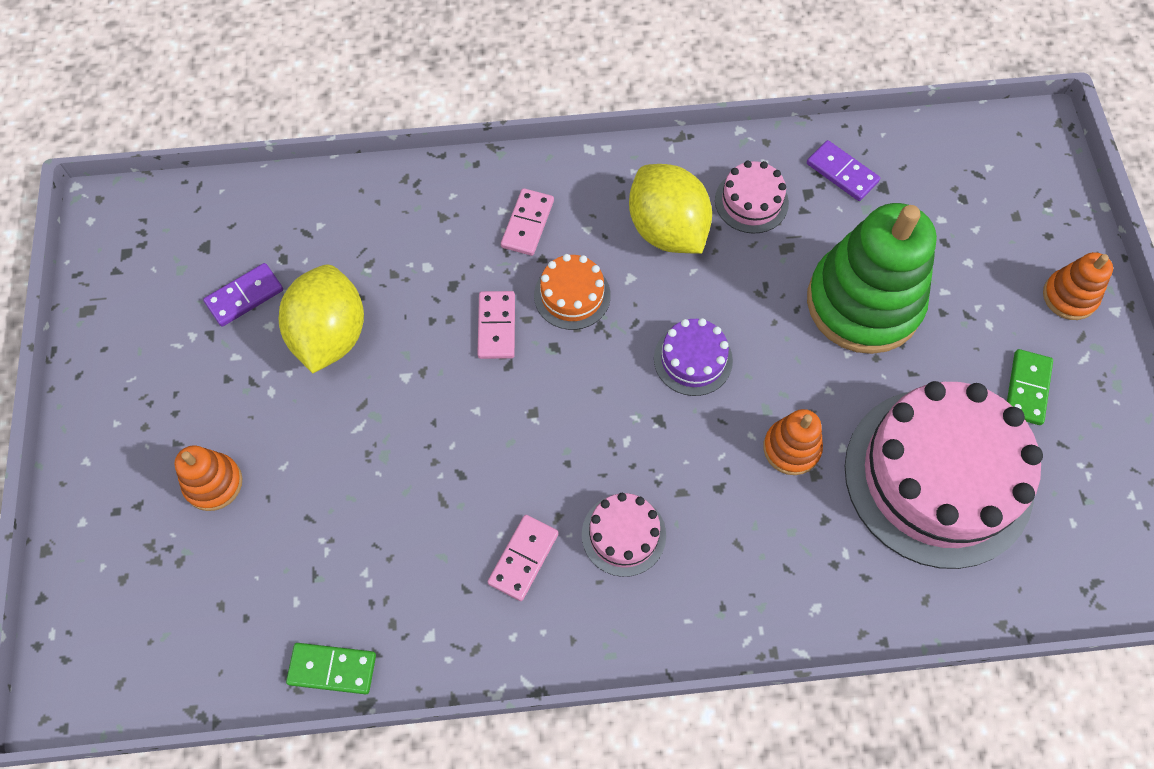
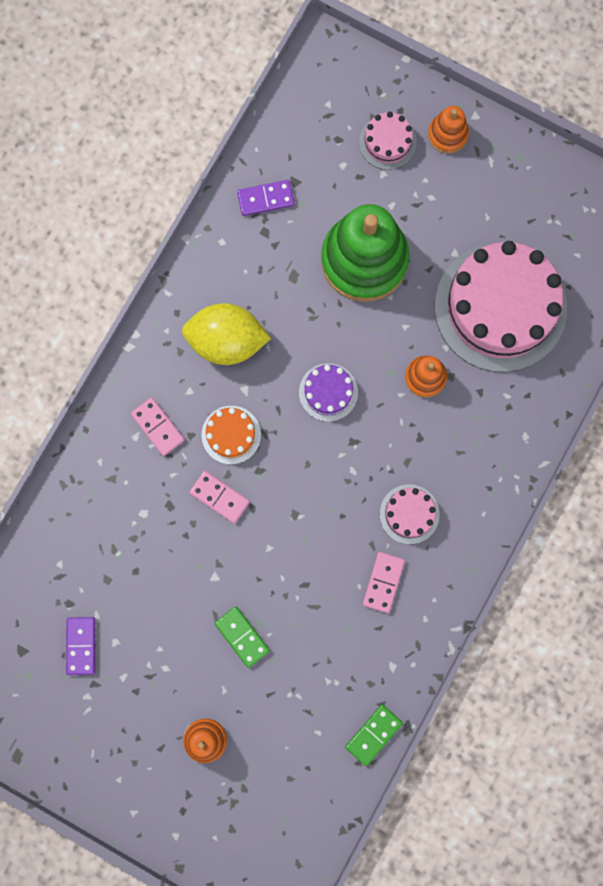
camera: 55 degrees left, 15 degrees up
(330, 335) = (150, 607): yellow lemon -> none
(523, 558) = (383, 582): pink domino -> pink domino turned 45 degrees clockwise
(751, 201) = (245, 272): pink cake -> pink cake (387, 142)
(1027, 388) = (485, 211): green domino -> green domino (242, 637)

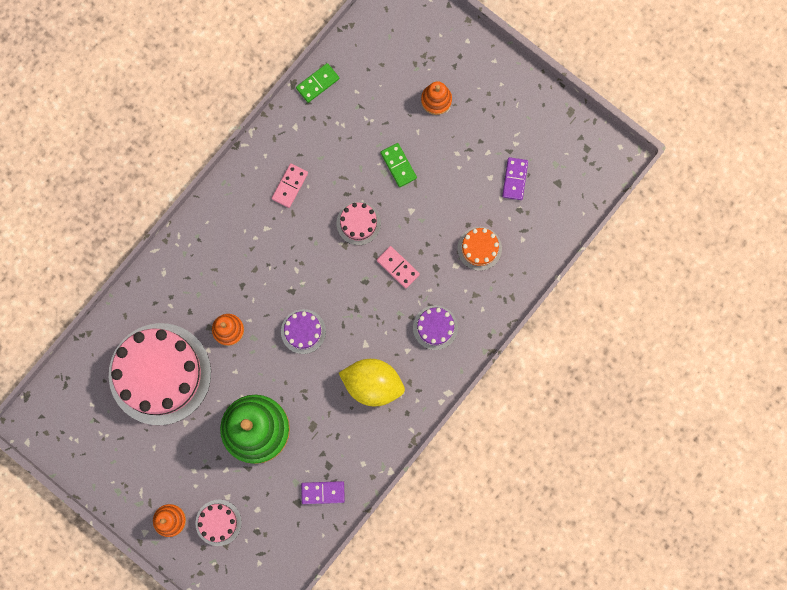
camera: 170 degrees left, 0 degrees up
(158, 427) = (435, 327): pink domino -> purple cake
(231, 435) = (381, 312): orange cake -> orange cake (479, 248)
(409, 514) = (261, 231): pink cake -> pink cake (358, 223)

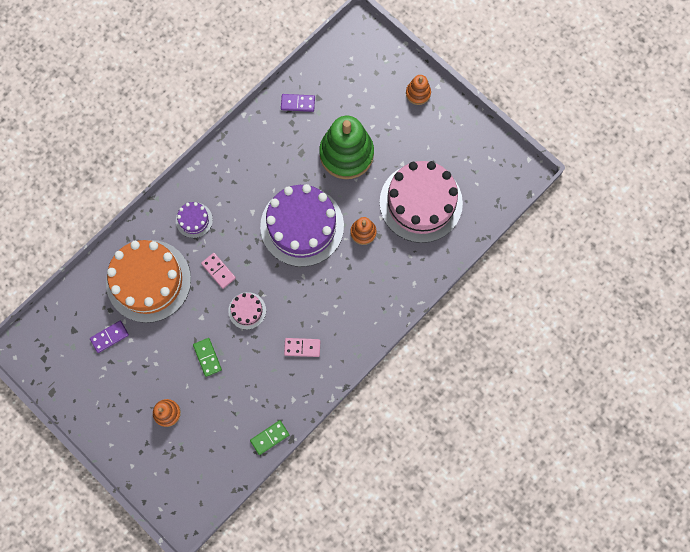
camera: 175 degrees left, 5 degrees down
(218, 522) = (380, 89): pink cake -> none
(290, 186) = (302, 347): pink domino -> pink domino turned 60 degrees clockwise
(303, 331) = (302, 226): purple cake -> purple cake, size x2.26
(372, 384) = (250, 180): yellow lemon -> none
(479, 248) = (148, 281): orange cake -> orange cake, size x2.26
(515, 179) = (109, 337): purple domino -> purple domino turned 45 degrees clockwise

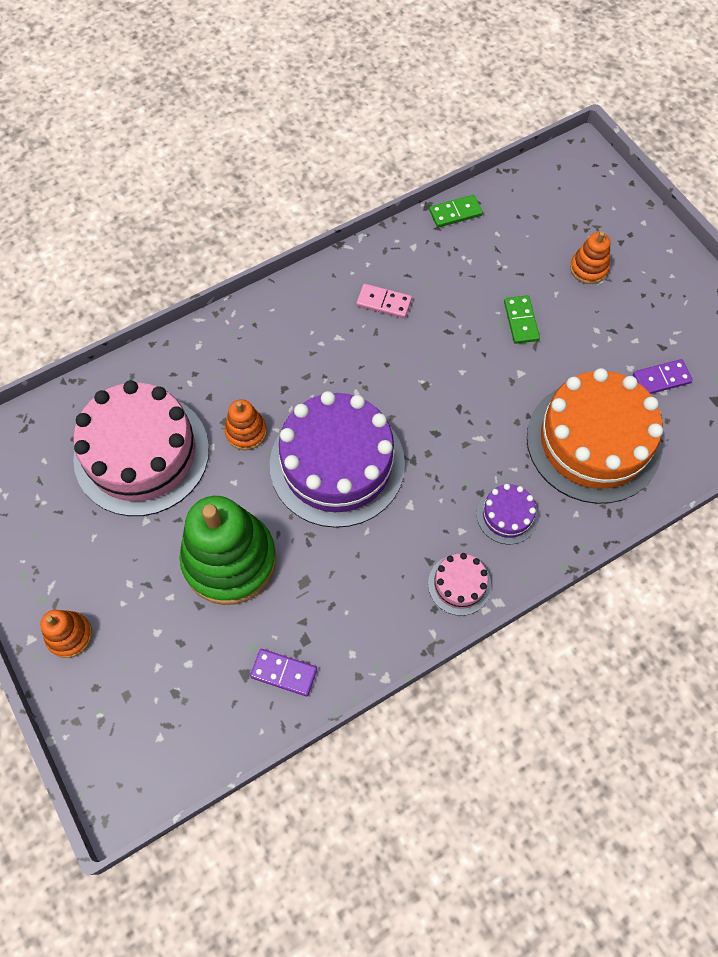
camera: 165 degrees left, 10 degrees down
(218, 271) = (482, 430): pink domino -> none
(247, 310) = (451, 366): pink cake -> pink cake (459, 584)

